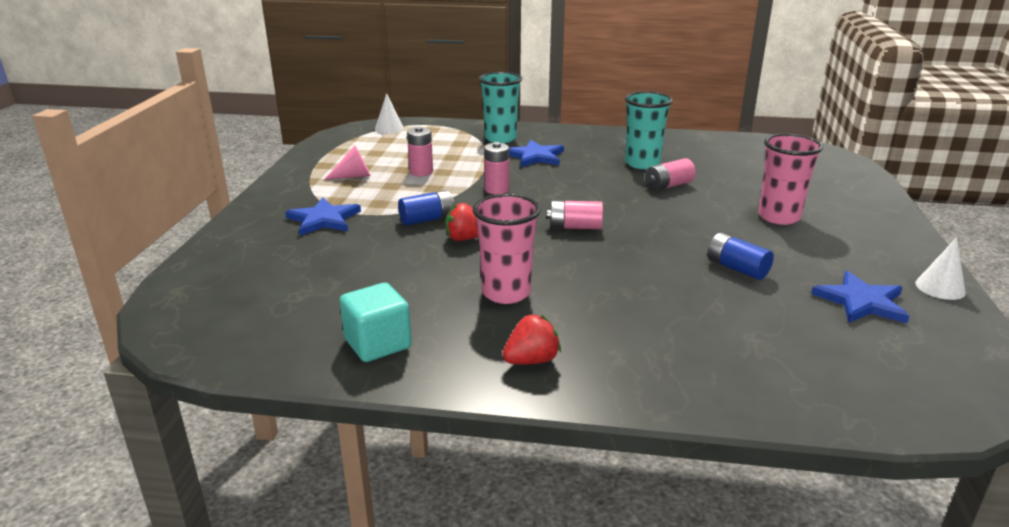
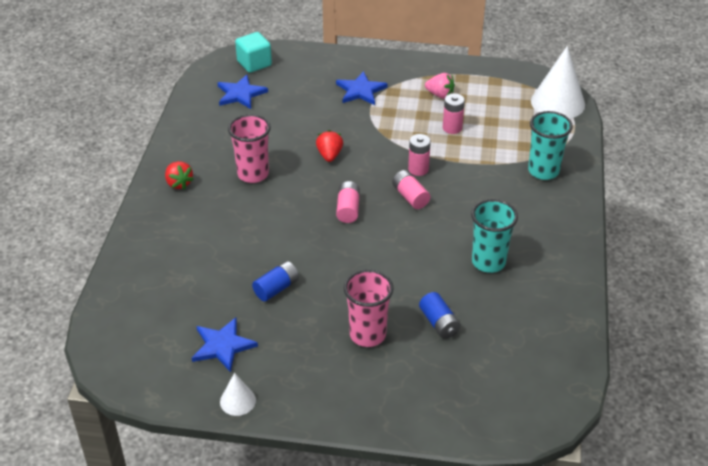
camera: 90 degrees right, 15 degrees up
(353, 176) = (440, 95): pink cone -> pink strawberry
(378, 344) = (204, 128): turquoise cube -> turquoise cube (254, 63)
(389, 128) = (557, 102): white cone -> white cone, size x1.99
(427, 219) = (361, 136): blue battery -> blue battery (439, 323)
(535, 156) = (498, 192): blue star -> blue star (240, 94)
(668, 186) = (434, 273): pink battery -> pink battery (410, 197)

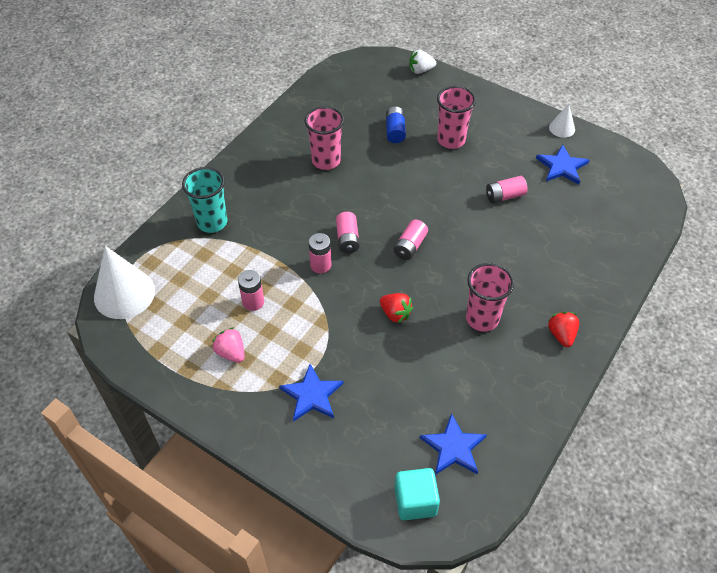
camera: 155 degrees left, 10 degrees up
(276, 288) = (504, 196): blue battery -> pink battery
(329, 155) = (395, 314): red strawberry -> red strawberry turned 75 degrees counterclockwise
(464, 426) = (420, 70): none -> white strawberry
(488, 262) = (326, 161): turquoise cup -> pink cup

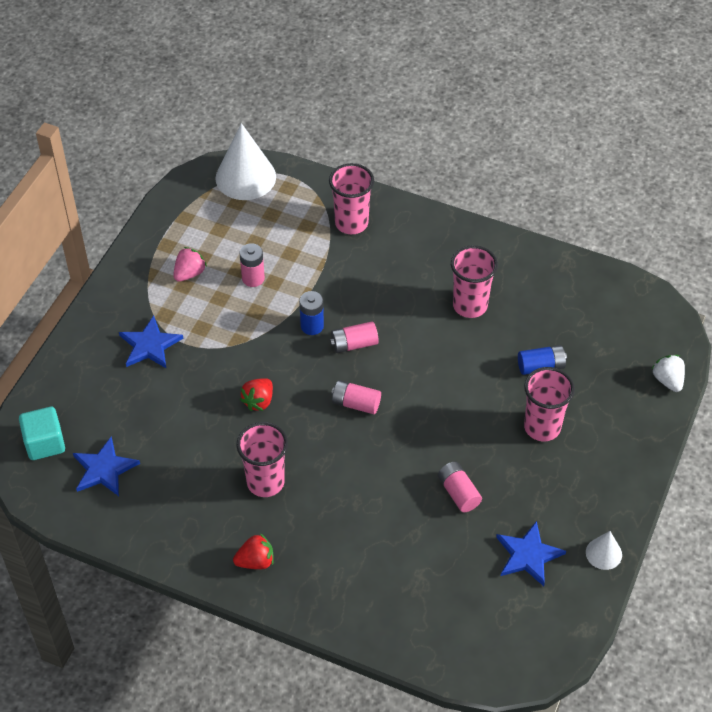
camera: 80 degrees right, 0 degrees up
(212, 222) = (351, 223): turquoise cup -> pink cup
(320, 265) = (312, 326): pink battery -> blue battery

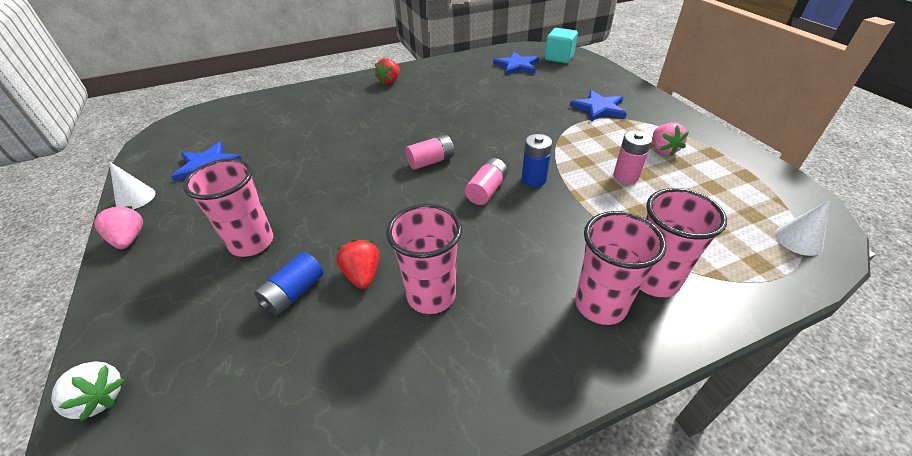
camera: 135 degrees right, 10 degrees down
(245, 177) = (798, 240): white cone -> white cone, size x0.50
(258, 401) = (493, 125): red strawberry -> red strawberry (362, 275)
(265, 482) = (430, 102): pink cup -> pink cup (600, 305)
(458, 492) = (294, 164): pink battery -> none
(622, 501) = (129, 239): none -> pink strawberry

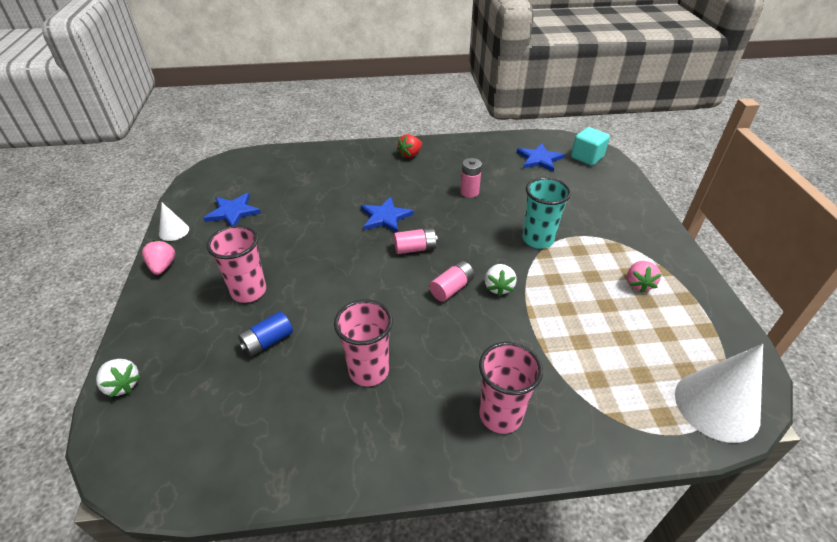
camera: 15 degrees right, 0 degrees up
(362, 275) = (322, 340): red strawberry -> none
(533, 179) = (498, 287): blue battery -> white strawberry
(550, 130) = (538, 239): none -> turquoise cup
(599, 108) = (598, 225): blue star -> blue star (385, 217)
(625, 176) = (586, 303): pink battery -> pink battery (469, 192)
(653, 280) = (558, 406): pink cup -> none
(798, 240) = (716, 406): white cone -> white cone, size x1.99

